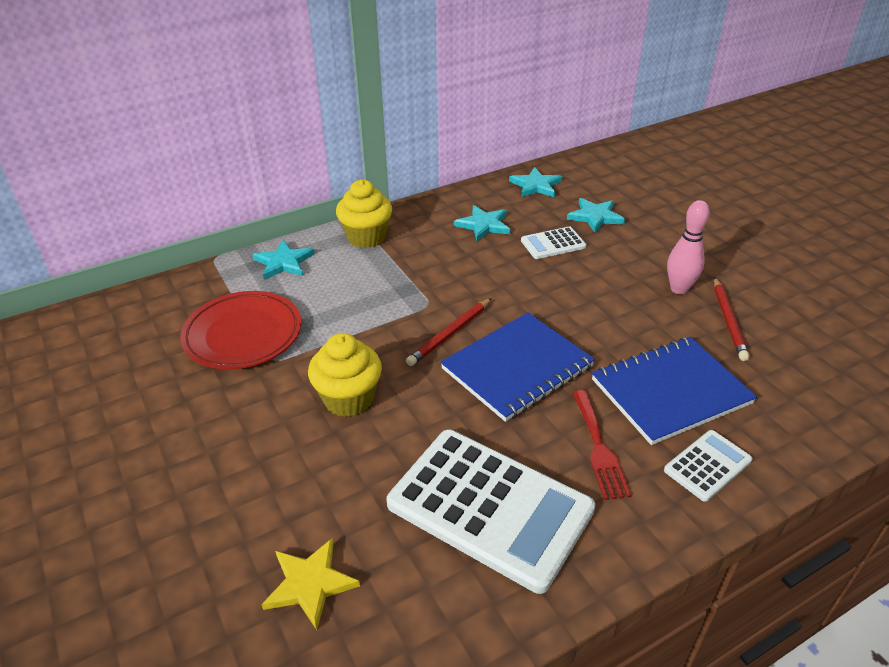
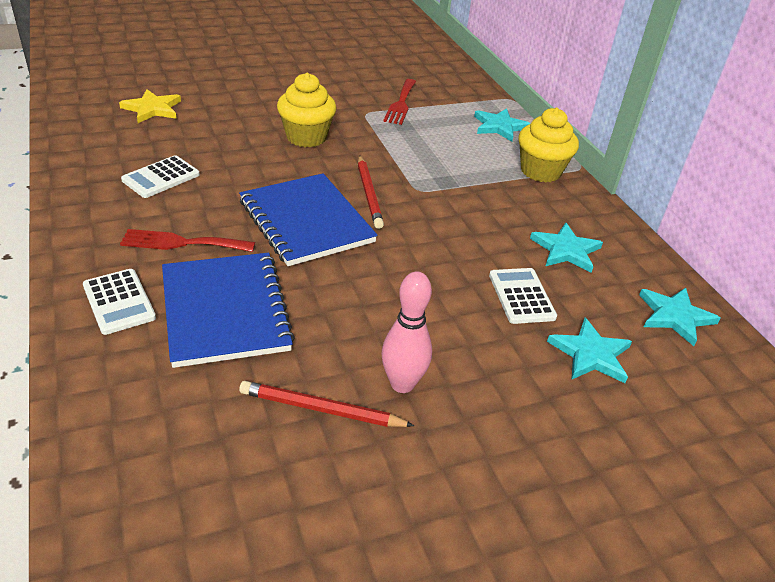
camera: 95 degrees right, 0 degrees up
(243, 334) = (401, 104): red plate -> red fork
(450, 334) = (369, 194): red pencil -> red pencil turned 150 degrees counterclockwise
(490, 507) = (161, 177): white calculator -> white calculator, size x0.46

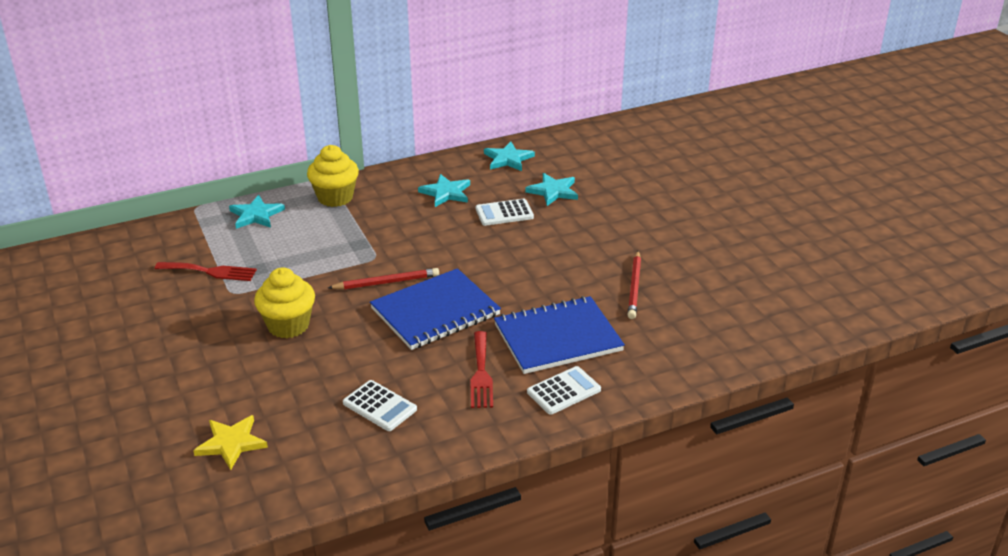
camera: 90 degrees left, 5 degrees down
(402, 384) = (603, 258): pink bowling pin -> none

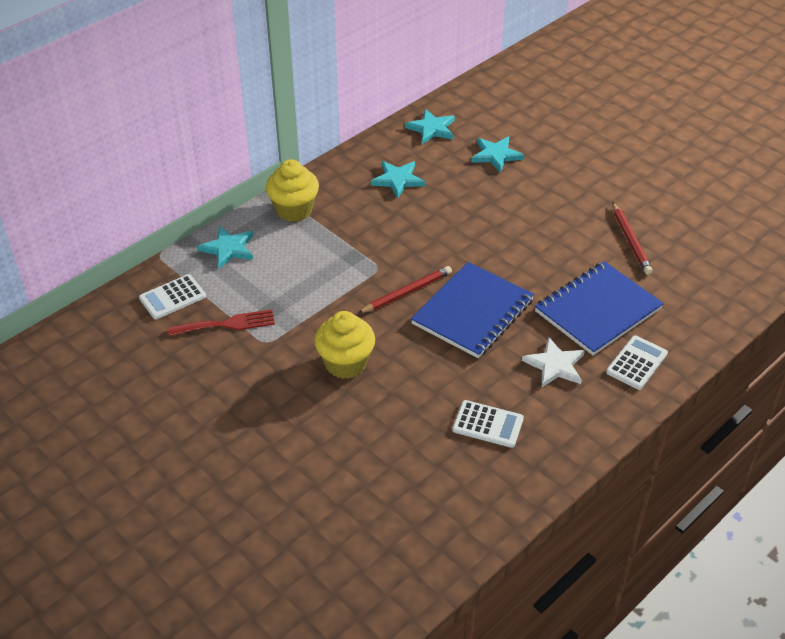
camera: 20 degrees left, 10 degrees up
(231, 443) = (378, 502): yellow star -> none
(481, 373) = (555, 365): red fork -> white star
(504, 213) = (466, 190): white calculator -> white calculator (172, 297)

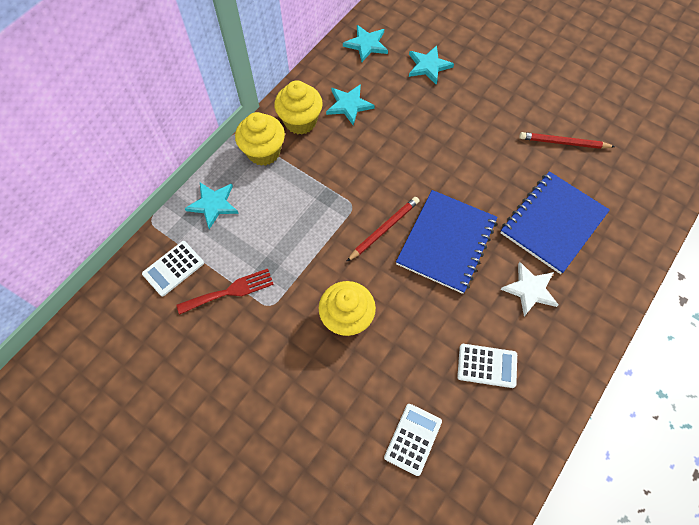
camera: 10 degrees left, 20 degrees up
(341, 188) = (300, 121): none -> yellow cupcake
(630, 240) = (563, 143): red pencil -> red pencil turned 120 degrees clockwise
(636, 363) = (598, 275): white calculator -> white calculator (413, 439)

